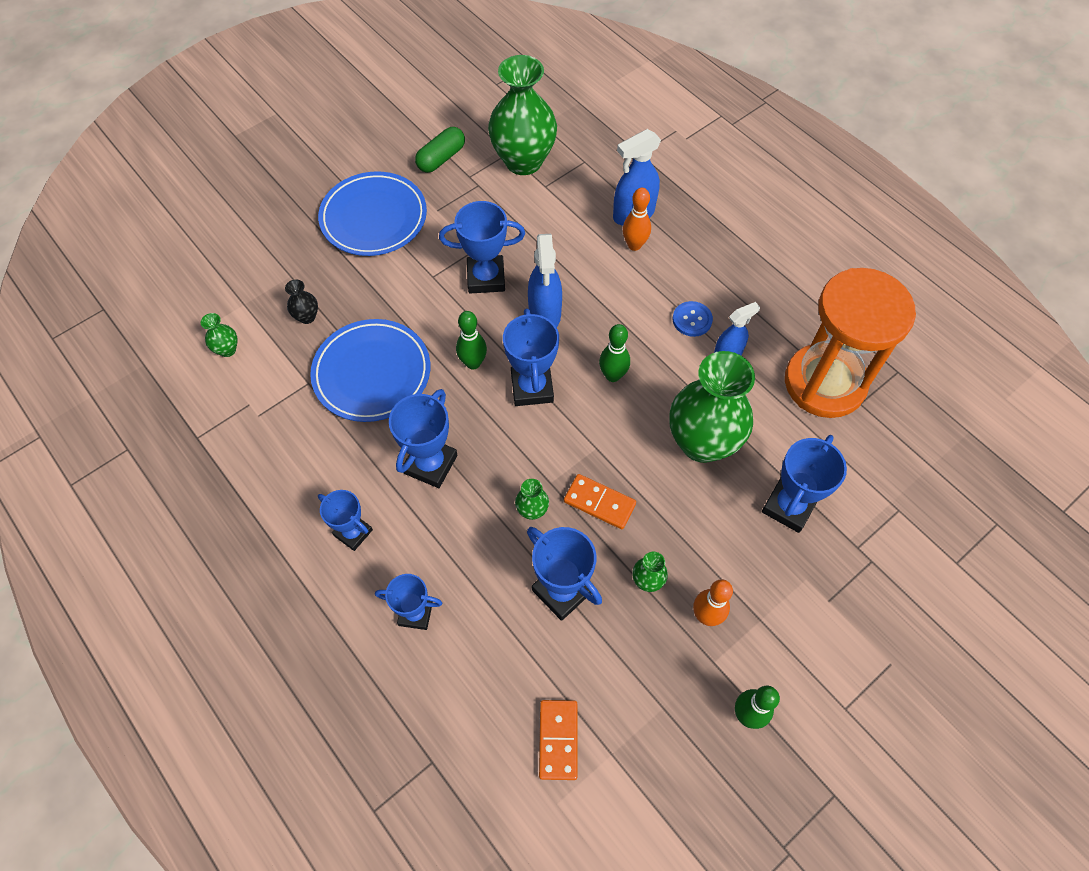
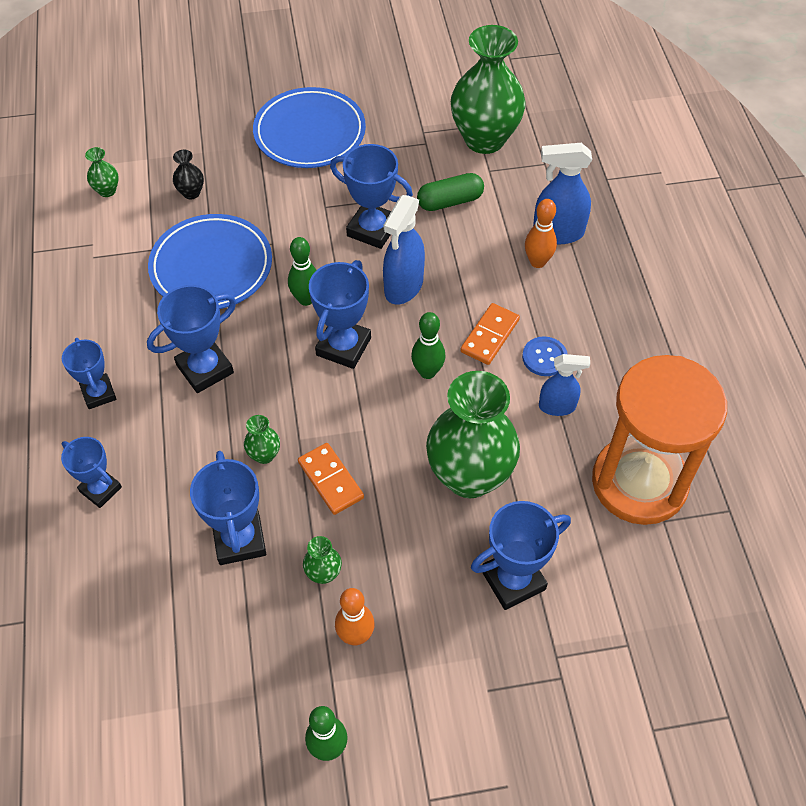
camera: 30 degrees right, 5 degrees down
(441, 158) = (408, 105): green capsule -> green capsule (450, 201)
(558, 740) = (141, 666): orange domino -> orange domino (490, 336)

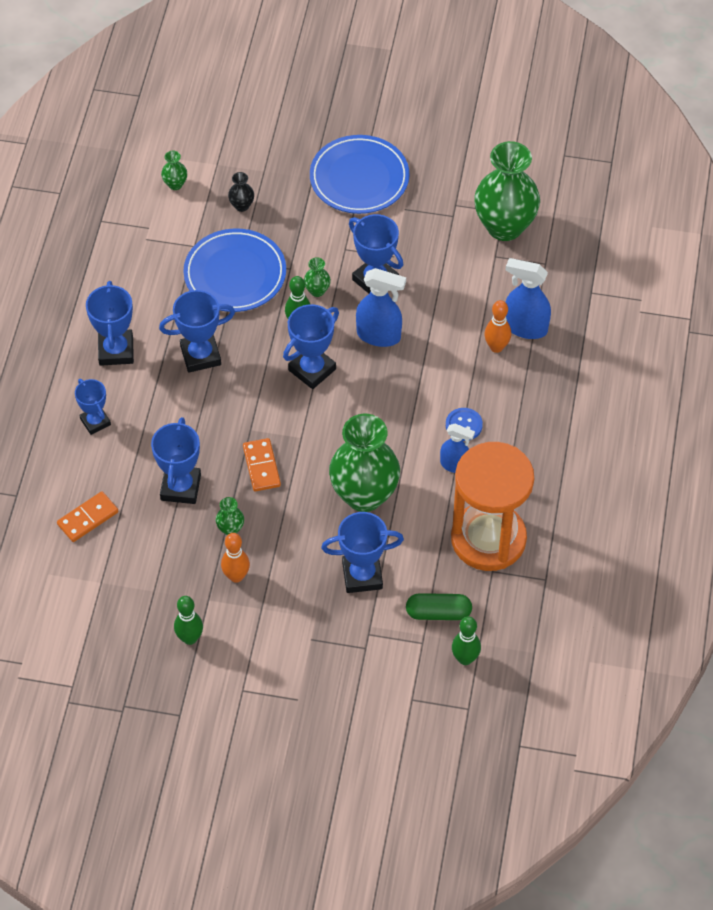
camera: 20 degrees right, 0 degrees up
(99, 393) = (116, 351): blue trophy -> blue trophy, size x1.51
(264, 455) = (220, 433): green vase -> green vase (317, 291)
(403, 287) = (379, 335): blue spray bottle -> blue spray bottle turned 120 degrees counterclockwise
(427, 372) = (368, 409): green bowling pin -> green bowling pin (465, 658)
(450, 201) = (449, 274): green capsule -> green capsule (438, 613)
(490, 336) = (429, 395): orange domino -> orange domino (88, 518)

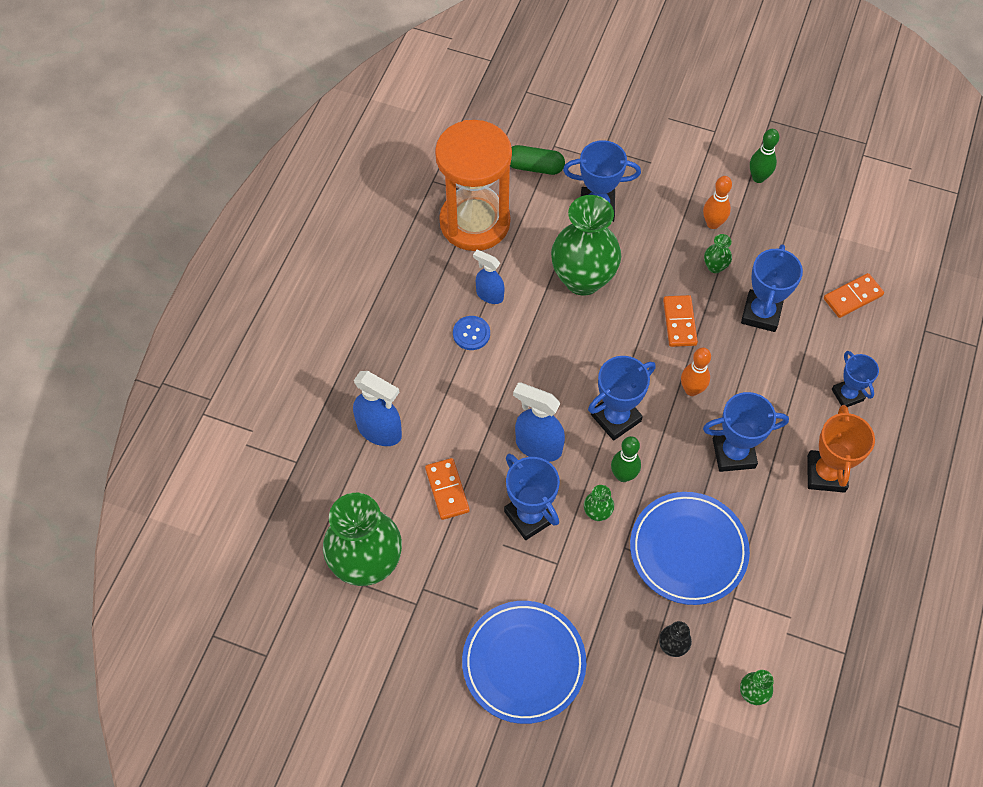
camera: 170 degrees left, 5 degrees up
(116, 351) = (826, 474): blue trophy -> orange trophy
(452, 289) = (447, 490): none -> orange domino
(465, 658) = (520, 128): green bowling pin -> none
(496, 347) = (416, 413): orange bowling pin -> orange bowling pin (691, 390)

